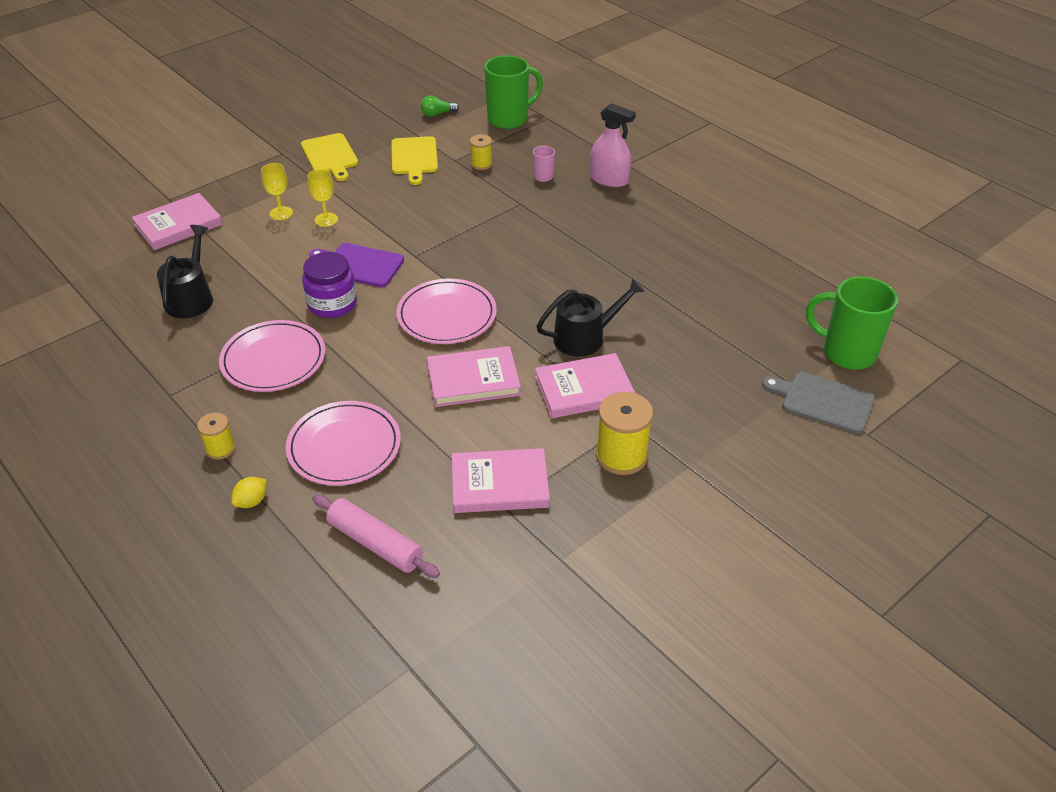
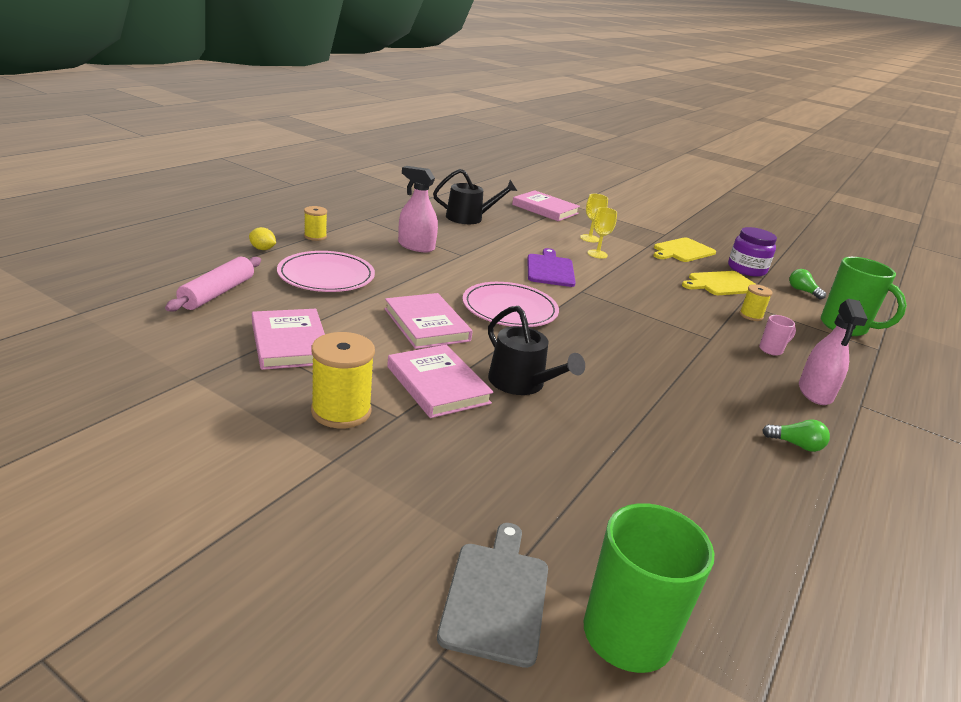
camera: 70 degrees right, 15 degrees down
(273, 359) = (416, 246): pink plate -> pink spray bottle
(332, 304) = (493, 262): purple jar -> purple jar (746, 269)
(675, 217) = (796, 445): none -> green light bulb

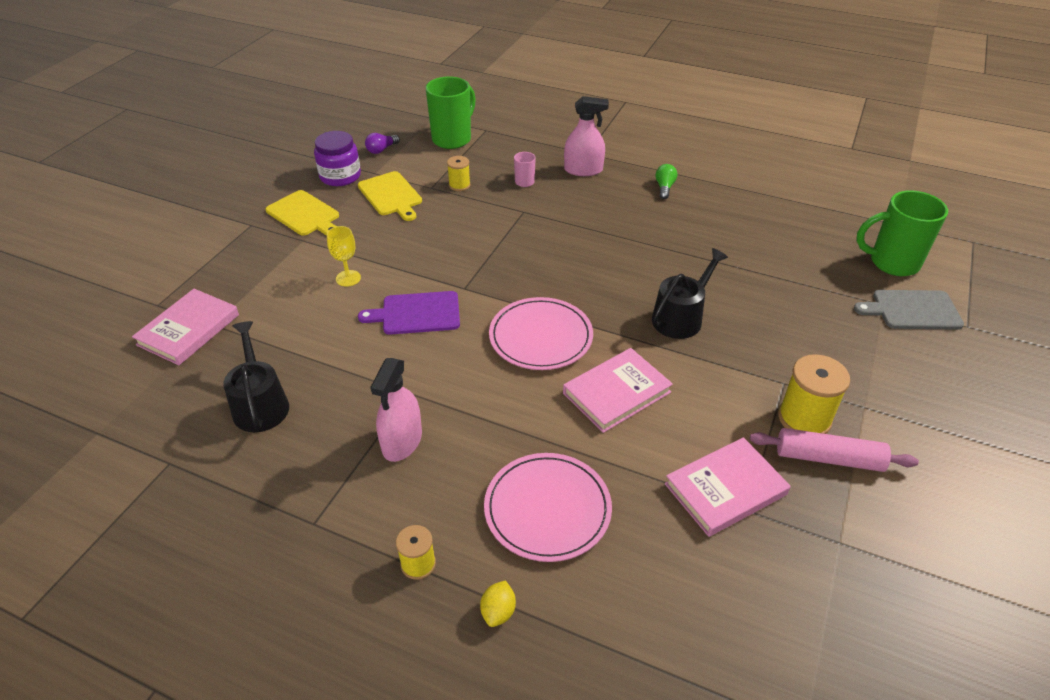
camera: 95 degrees left, 15 degrees up
(217, 293) = (661, 603): pink rolling pin -> pink rolling pin (828, 458)
(438, 385) = (720, 367): pink book -> none
(589, 238) = (295, 285): yellow goblet -> none
(802, 291) = (381, 150): green light bulb -> purple light bulb

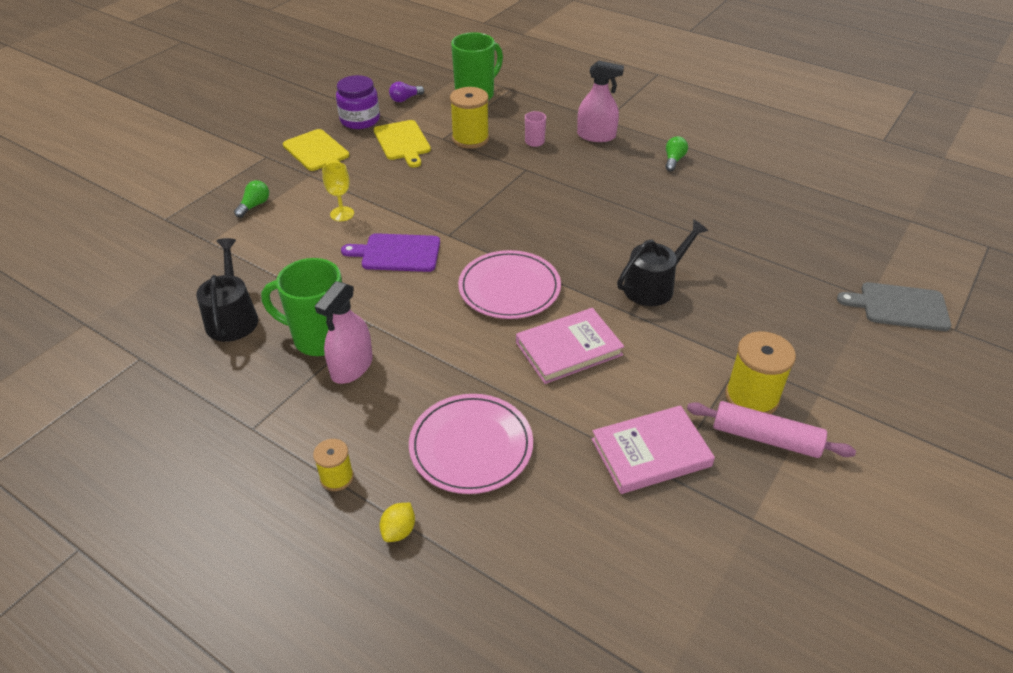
camera: 10 degrees right, 0 degrees up
(188, 330) = (186, 244): pink book -> none
(252, 279) = (254, 205): none -> green light bulb
(459, 185) = (470, 139): yellow spool -> yellow spool, size x1.74
(892, 263) = (892, 258): green mug -> green mug (319, 338)

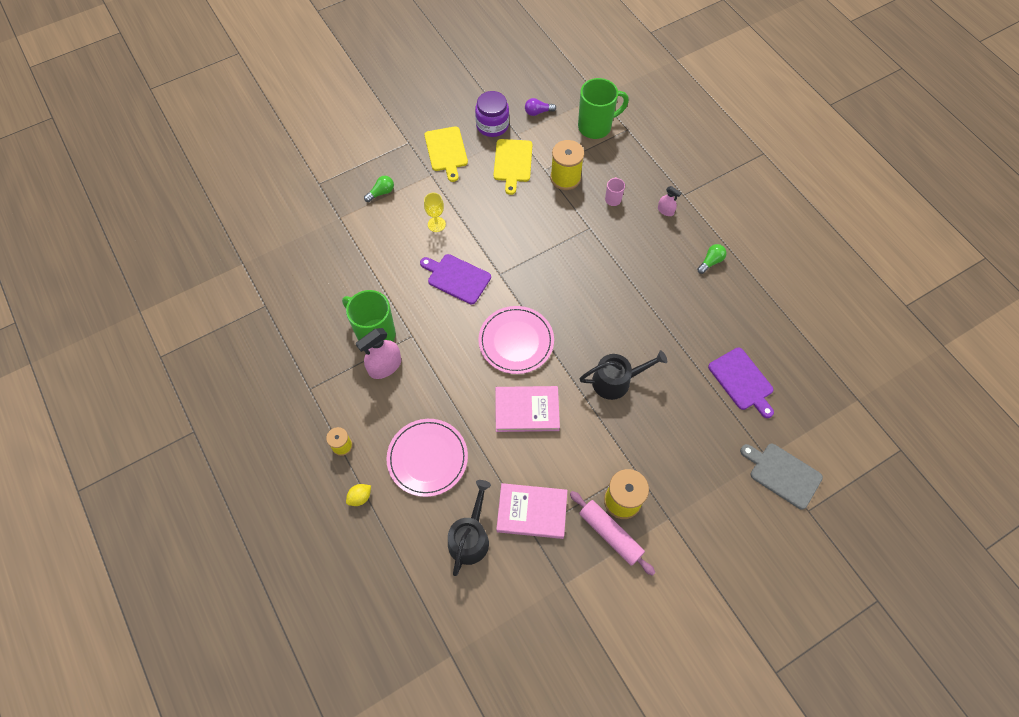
camera: 25 degrees right, 20 degrees up
(232, 317) = (330, 294): black watering can -> black watering can (470, 537)
(596, 136) = (665, 211): pink spray bottle -> pink spray bottle, size x0.55
(787, 242) = (742, 381): none -> purple cutting board

